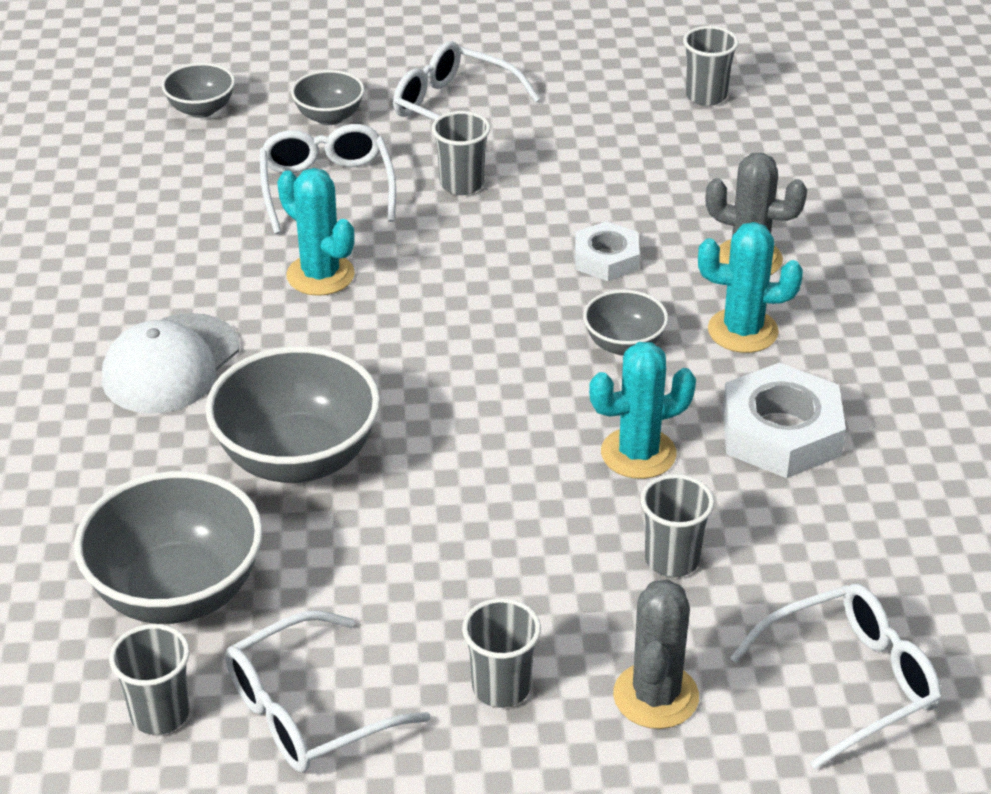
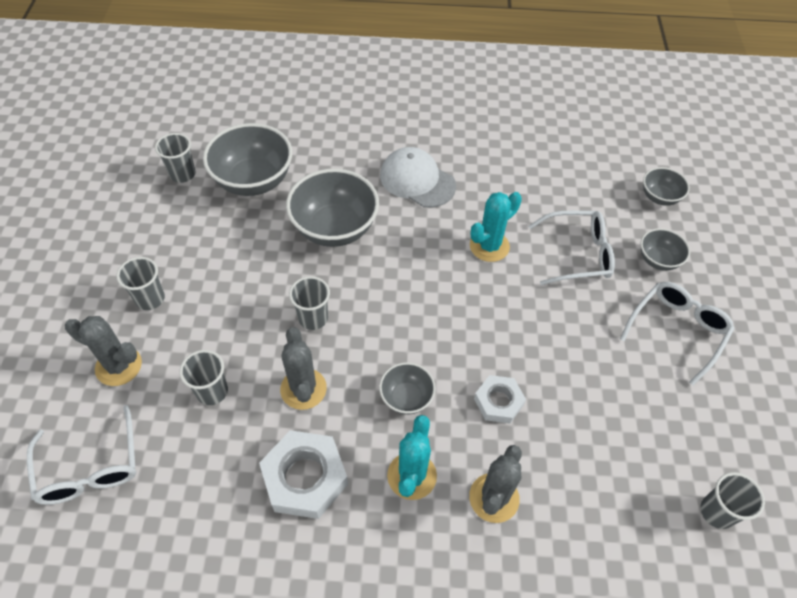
camera: 95 degrees right, 15 degrees up
(307, 711) = (164, 224): white glasses -> none
(461, 184) = (584, 326): grey cup -> grey cup (313, 318)
(638, 453) = (303, 389): turquoise cactus -> grey cactus

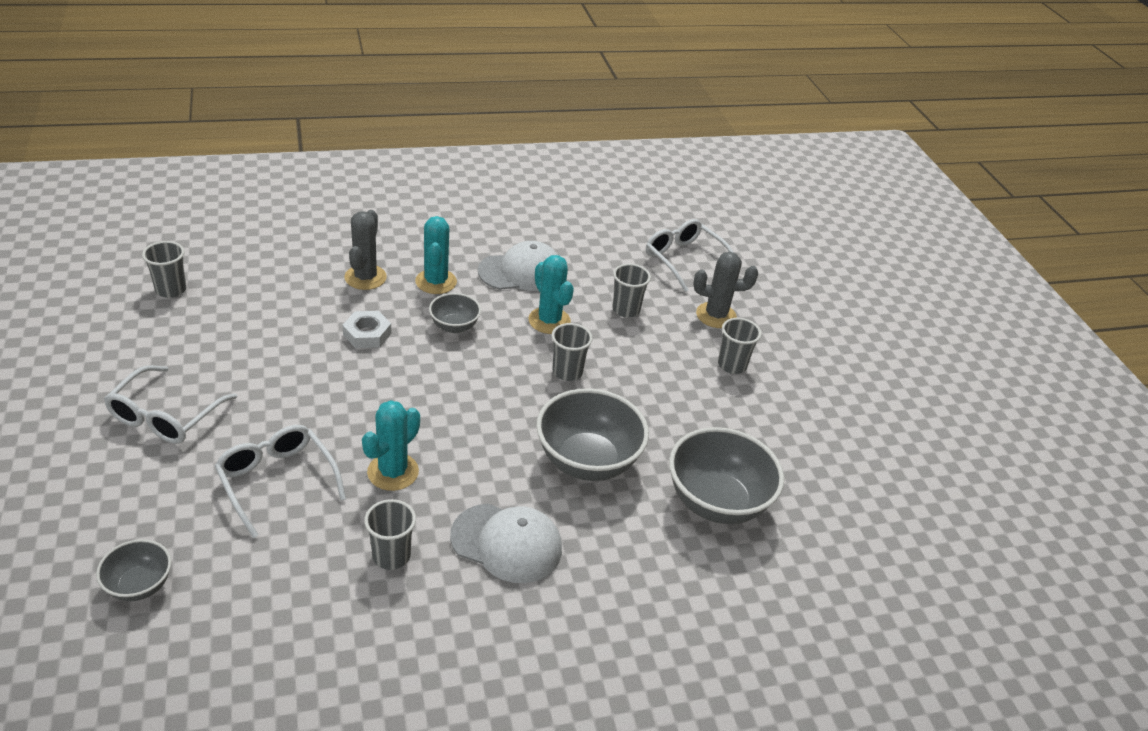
camera: 160 degrees right, 15 degrees down
(182, 174) = (806, 494): grey cup -> grey cup (391, 556)
(303, 389) = (549, 321): grey cactus -> turquoise cactus
(305, 478) = (521, 272): white nut -> white cap
(578, 254) = (277, 481): white glasses -> white glasses turned 75 degrees clockwise
(658, 260) = (167, 491): grey bowl -> none

